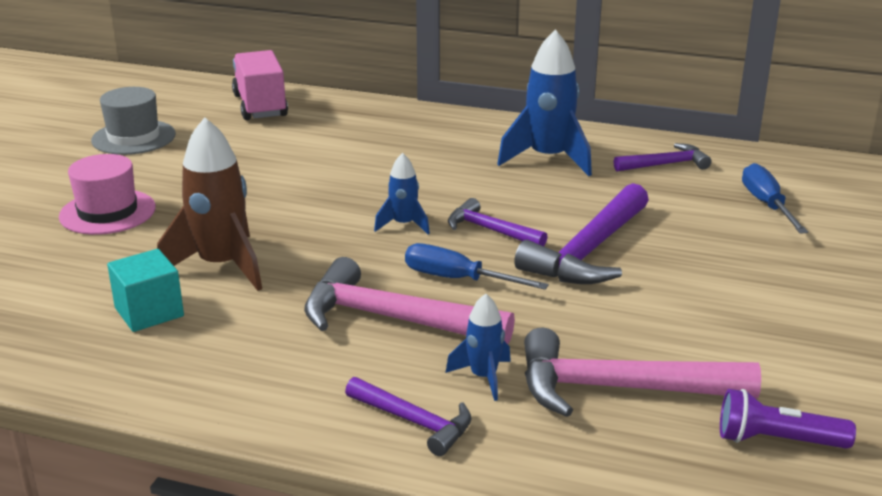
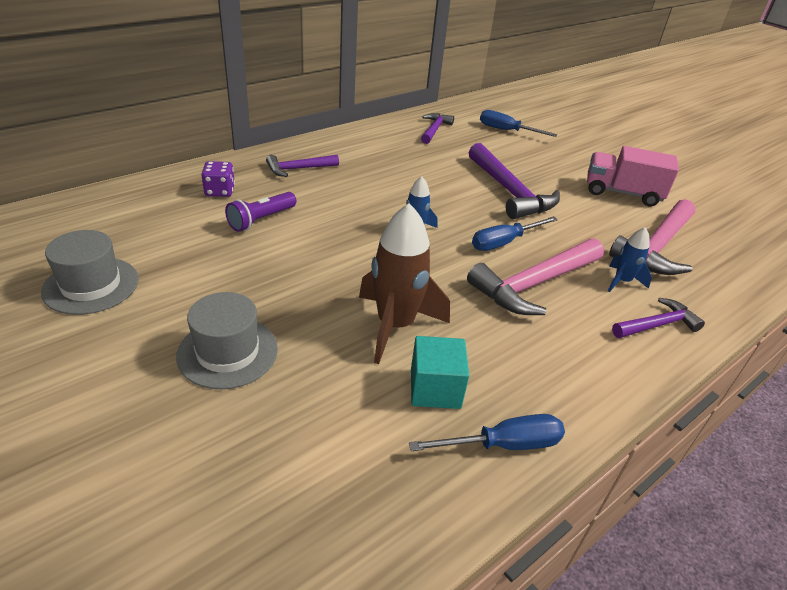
camera: 60 degrees left, 10 degrees up
(103, 366) = (503, 444): none -> blue screwdriver
(107, 212) = (228, 352): pink hat -> grey hat
(260, 106) = (137, 205): pink truck -> pink truck (622, 193)
(331, 122) = (220, 191): none -> purple dice
(490, 230) = (454, 207): purple hammer -> purple hammer (298, 169)
(548, 159) = (385, 152): blue rocket -> none
(776, 440) = (721, 230): purple flashlight -> purple flashlight (261, 220)

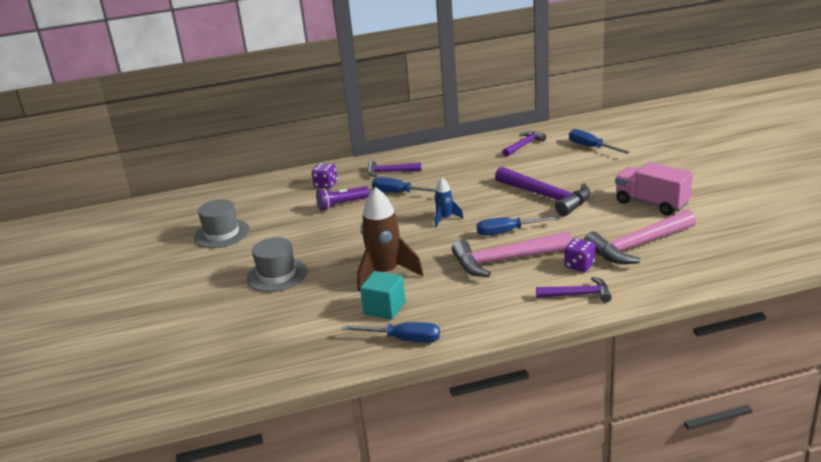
camera: 30 degrees right, 10 degrees down
(330, 197) = (399, 193): none -> blue screwdriver
(510, 192) = (546, 197): purple hammer -> purple hammer turned 45 degrees counterclockwise
(622, 281) = (579, 265): blue rocket -> purple dice

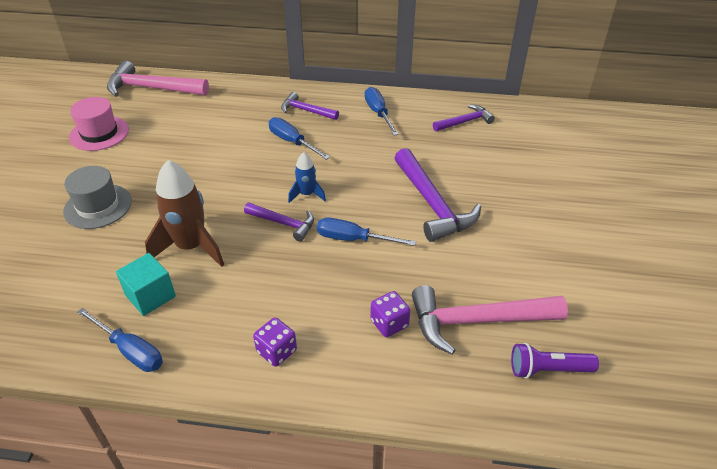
camera: 20 degrees right, 15 degrees up
(222, 234) = (99, 133): grey hat -> pink hat
(326, 184) = (236, 105): purple dice -> purple dice (276, 351)
(341, 205) = (228, 137): purple flashlight -> purple flashlight (547, 370)
(505, 260) = (318, 280): pink hammer -> pink hammer (152, 88)
(578, 294) = (353, 369): purple hammer -> purple hammer (284, 223)
(591, 147) = (535, 150): blue screwdriver -> blue screwdriver (378, 113)
(651, 203) = (541, 261): pink truck -> none

